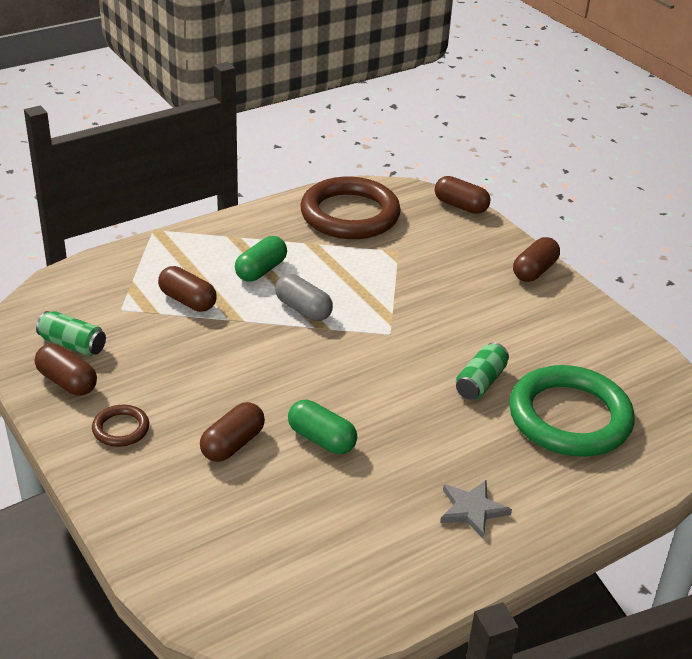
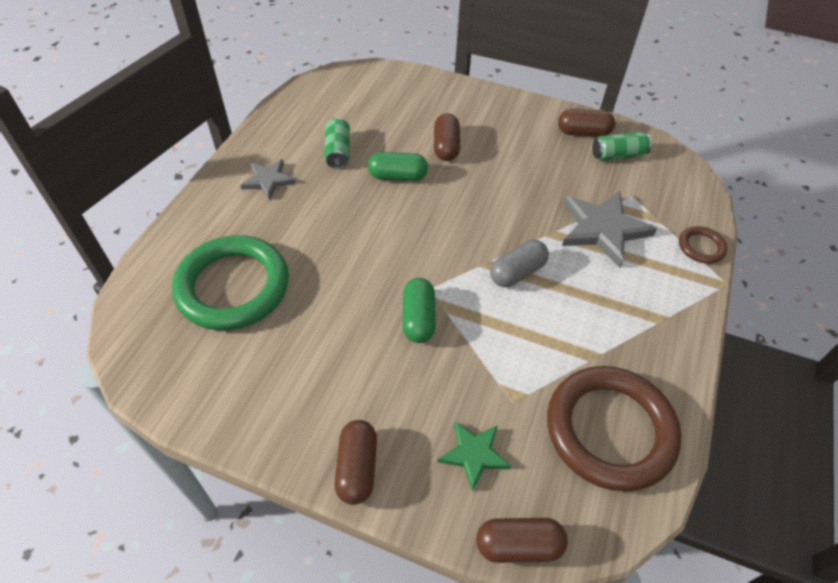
camera: 145 degrees right, 15 degrees up
(121, 429) = (516, 124): brown ring -> brown ring (701, 247)
(187, 301) = (603, 229): brown capsule -> grey star
(261, 270) = (594, 293): green capsule -> green capsule (418, 318)
(303, 309) = (517, 272): grey capsule -> grey capsule turned 45 degrees counterclockwise
(450, 243) = (474, 454): none -> green star
(480, 382) = (323, 281): green can -> green can (338, 152)

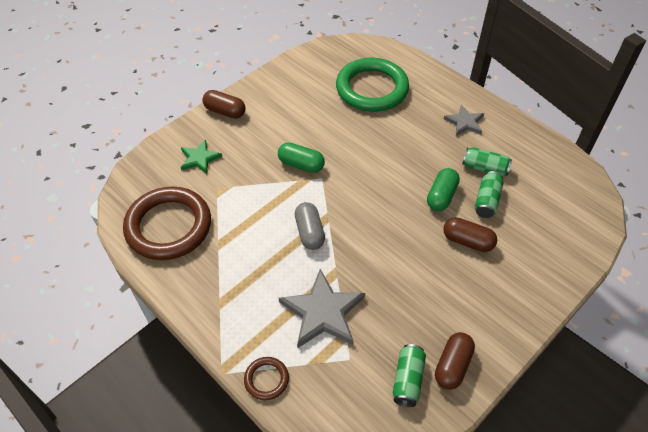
camera: 115 degrees right, 0 degrees up
(385, 143) = (486, 201): none -> green can
(518, 545) = (143, 158): brown capsule -> none

